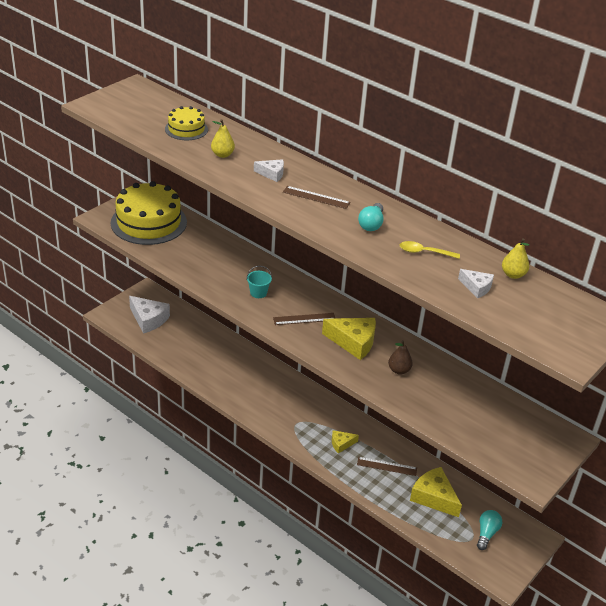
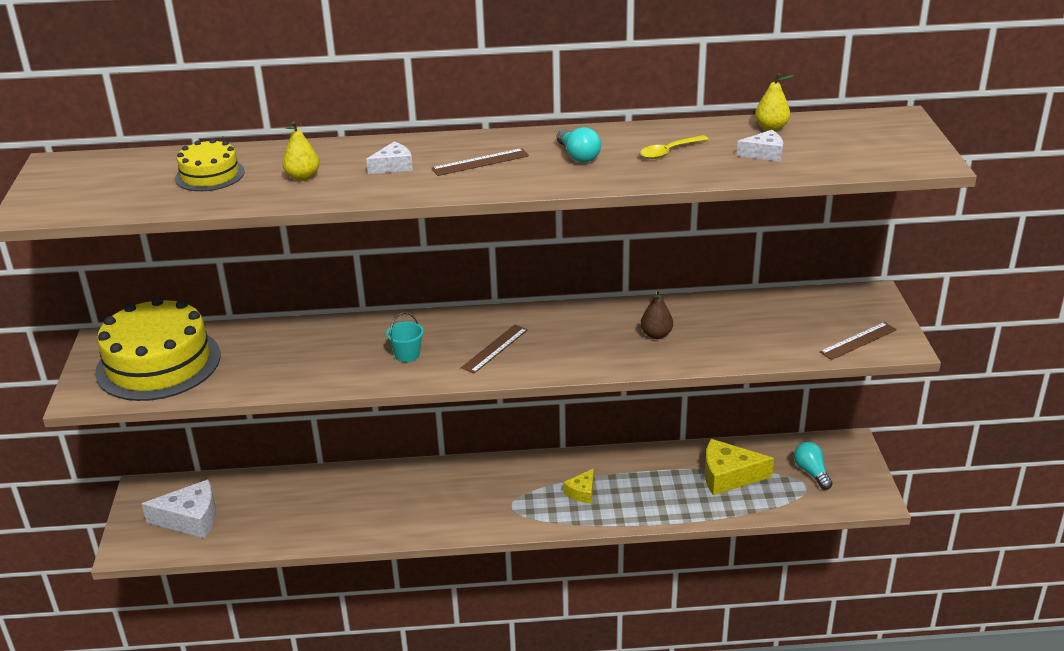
camera: 40 degrees left, 5 degrees down
(353, 342) = (576, 338): yellow cheese -> none
(387, 466) = (651, 480): brown ruler -> brown ruler (858, 341)

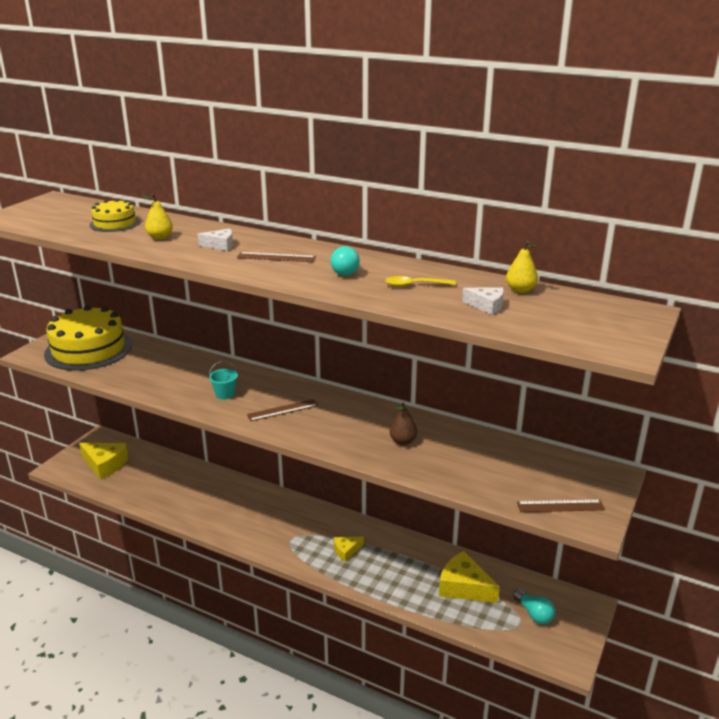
camera: 30 degrees right, 5 degrees down
(190, 519) = (105, 465): white cheese -> yellow cheese
(811, 472) = (534, 614): turquoise light bulb -> turquoise light bulb turned 135 degrees clockwise

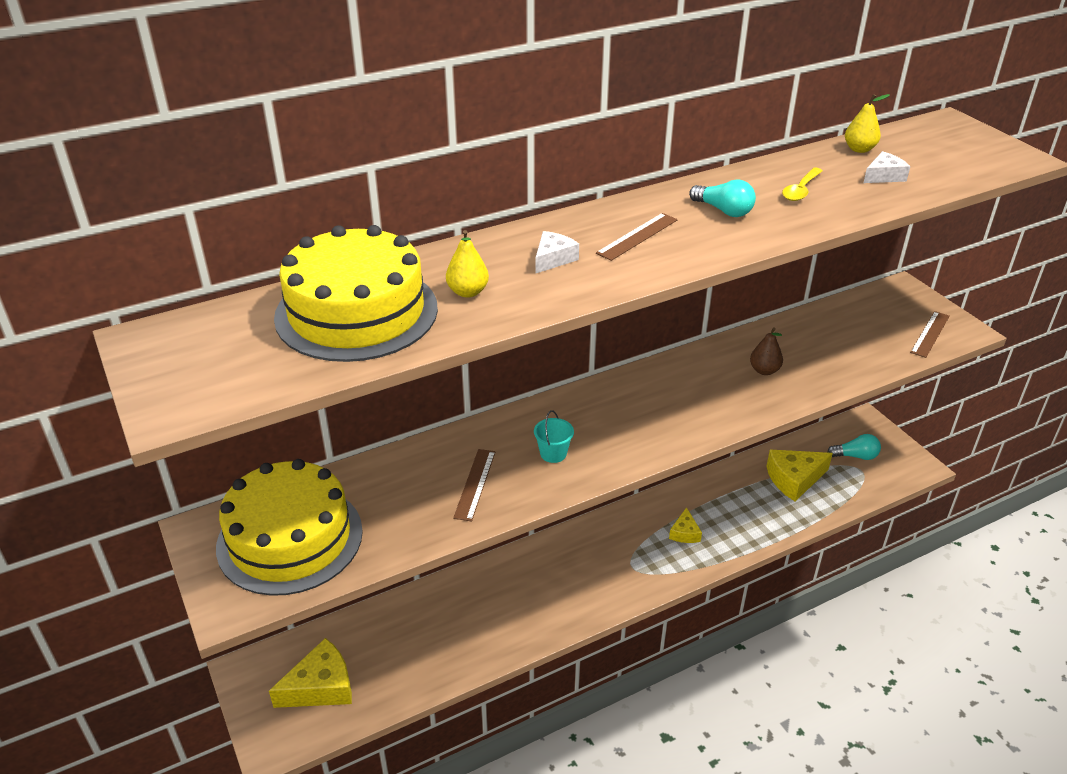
camera: 55 degrees left, 10 degrees up
(114, 223) = (356, 312): yellow cake -> yellow cake, size x1.95
(282, 410) = (632, 423): brown ruler -> brown ruler (475, 484)

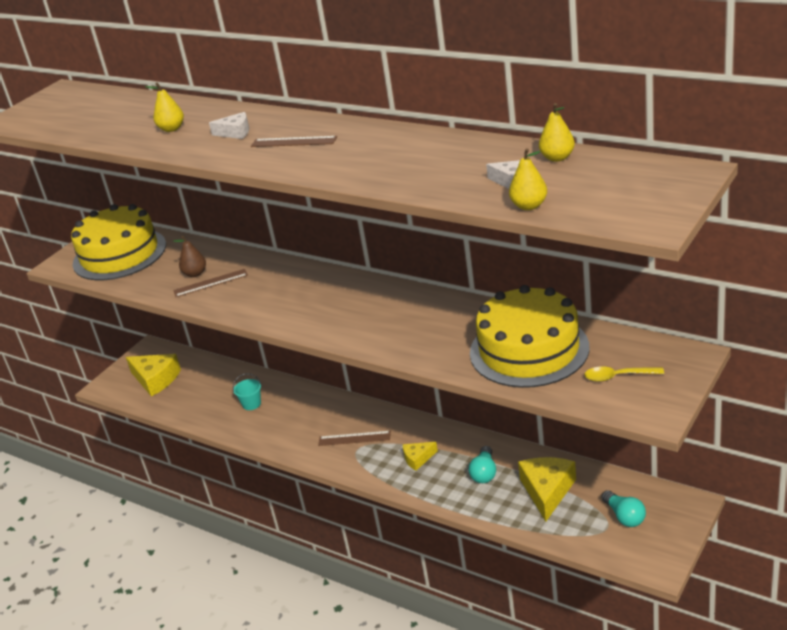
camera: 65 degrees right, 5 degrees down
(356, 312) = (125, 115): yellow cake -> yellow cake (529, 350)
(553, 453) = (265, 294): turquoise bucket -> turquoise bucket (251, 404)
(723, 211) = (367, 151): turquoise light bulb -> turquoise light bulb (484, 473)
(764, 370) = (456, 334): brown pear -> brown pear (195, 274)
(794, 479) = (547, 491): yellow cheese -> yellow cheese turned 60 degrees clockwise
(801, 190) = (439, 163): yellow spoon -> yellow spoon (618, 376)
(930, 334) = (621, 396): brown ruler -> brown ruler (354, 438)
(938, 184) = (529, 206): none -> yellow pear

